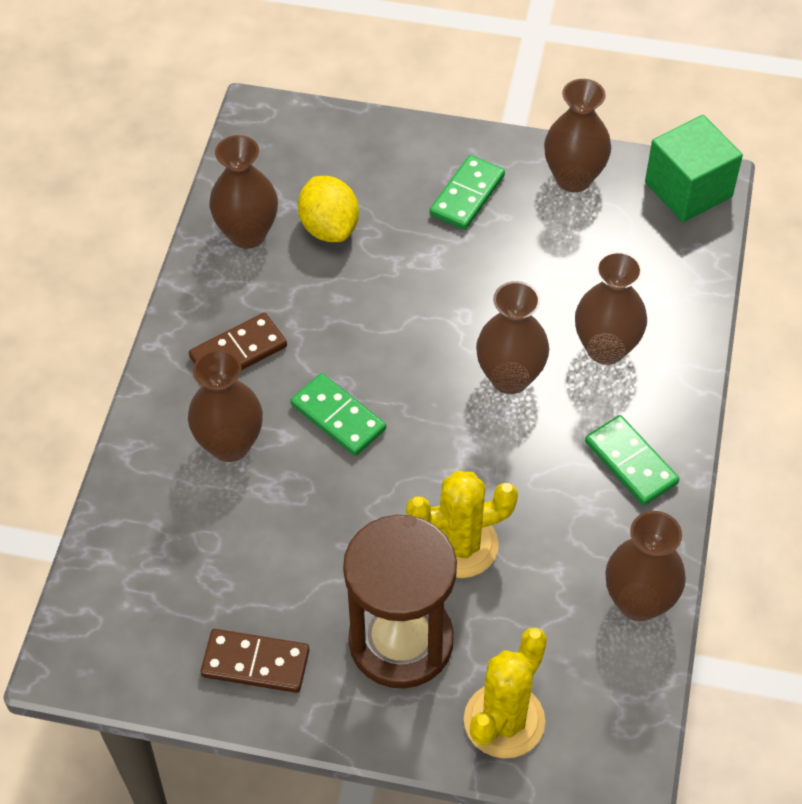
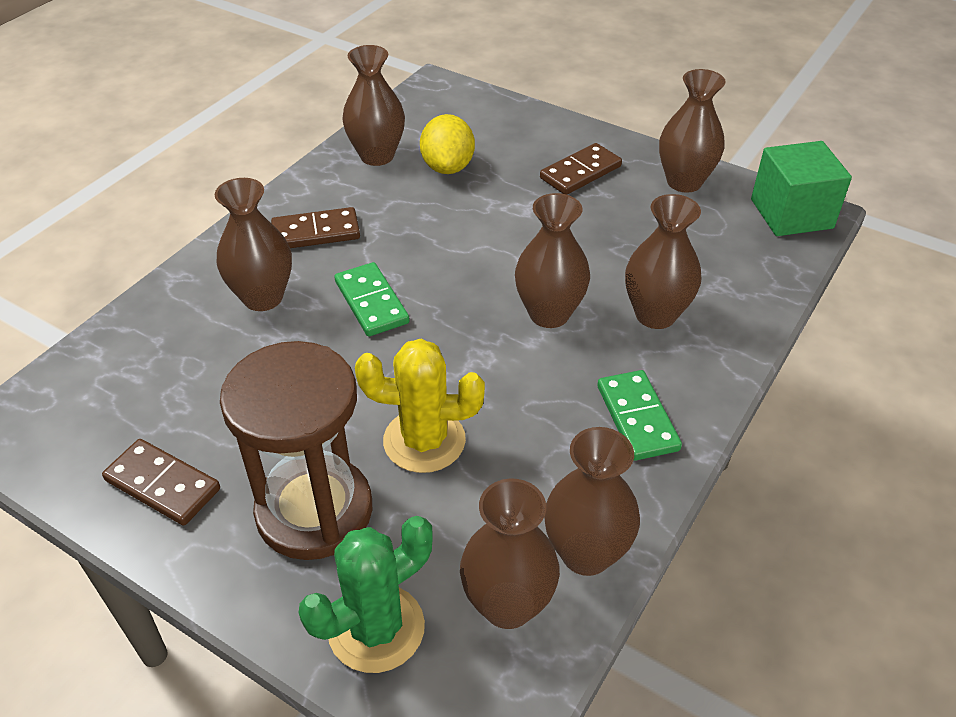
camera: 20 degrees right, 10 degrees down
(467, 195) = (580, 172): green domino -> brown domino
(504, 720) = (376, 628): yellow cactus -> green cactus
(596, 666) = (508, 605): none -> brown vase

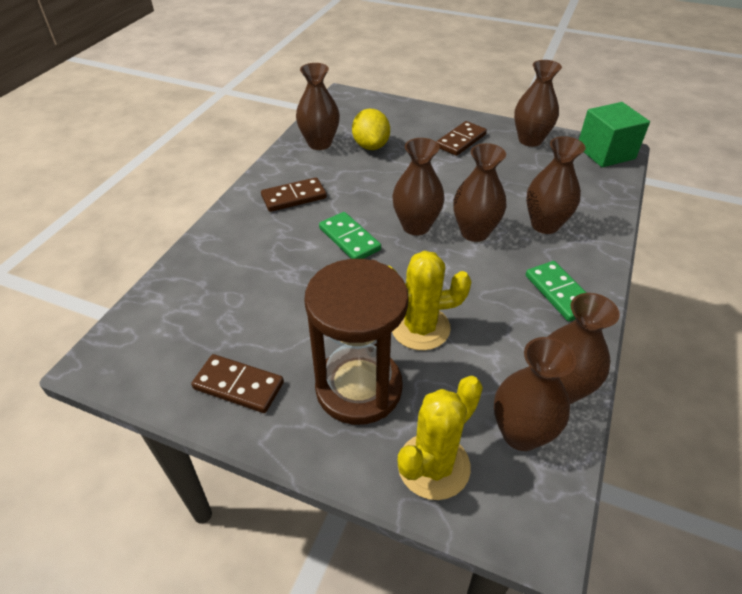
camera: 10 degrees left, 0 degrees up
(263, 297) = (270, 245): brown vase -> brown vase (416, 226)
(376, 628) = (433, 466): green cactus -> yellow cactus

